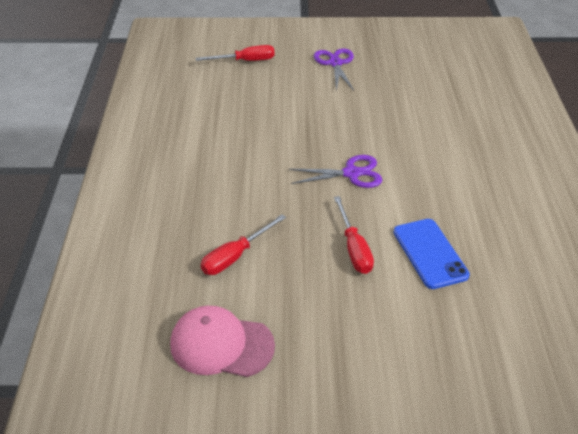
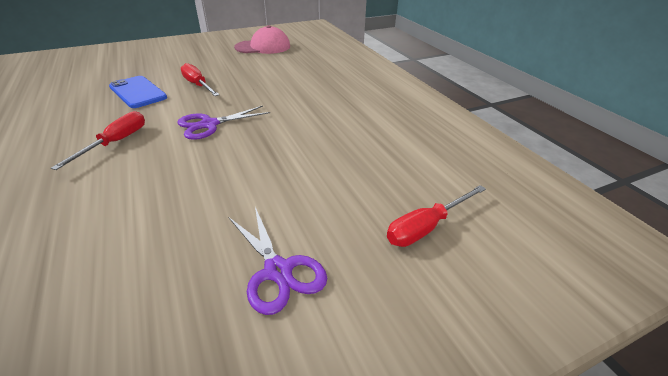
camera: 155 degrees right, 5 degrees down
(235, 256) = (279, 70): red screwdriver -> red screwdriver (115, 142)

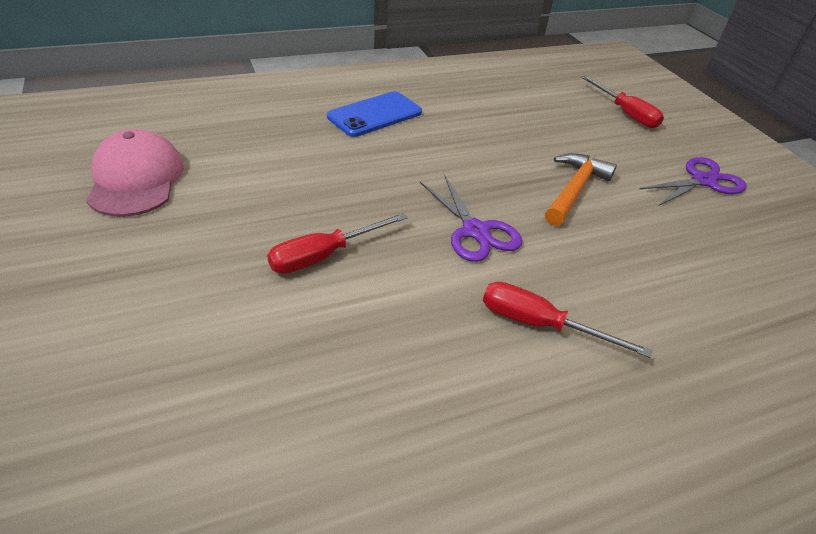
camera: 90 degrees left, 5 degrees up
(138, 92) = (344, 338): blue phone -> blue phone (375, 115)
(257, 169) = (574, 189): none -> orange hammer

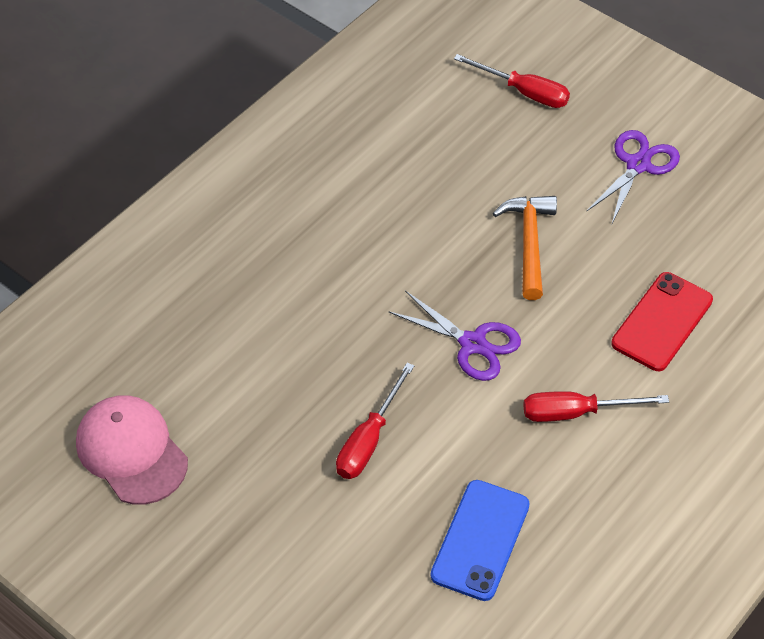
camera: 25 degrees left, 10 degrees up
(375, 115) = (276, 238): blue phone -> blue phone (480, 540)
(675, 291) = (662, 322): none -> red phone

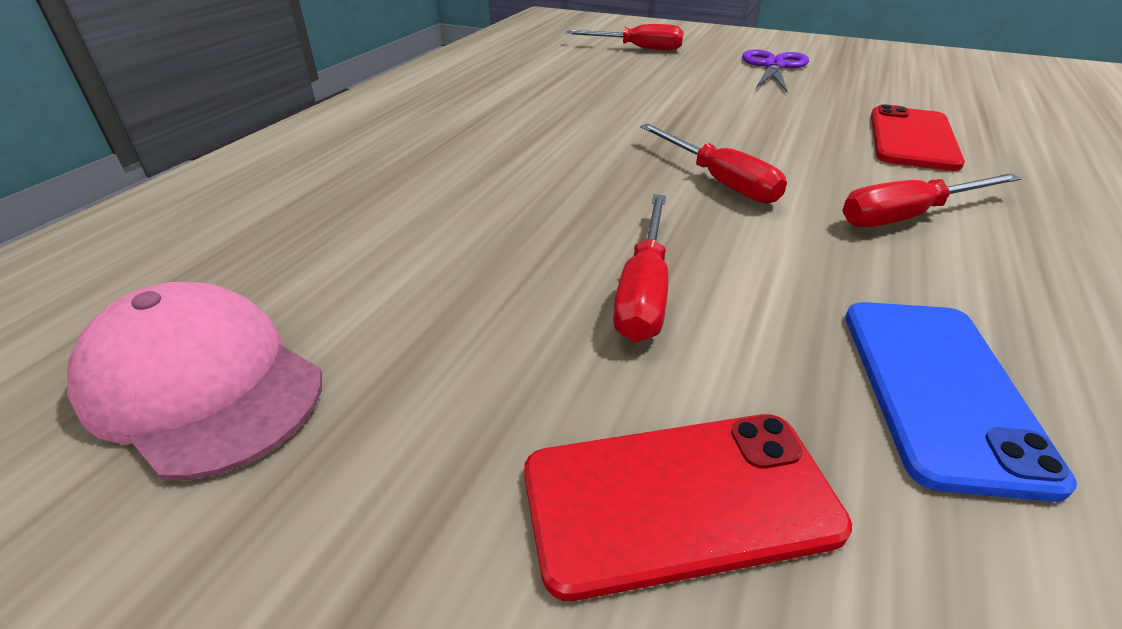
camera: 15 degrees left, 15 degrees down
(328, 561) = (679, 500): none -> red phone
(472, 344) = (718, 181): purple scissors -> red screwdriver
(529, 243) = (716, 112): orange hammer -> none

